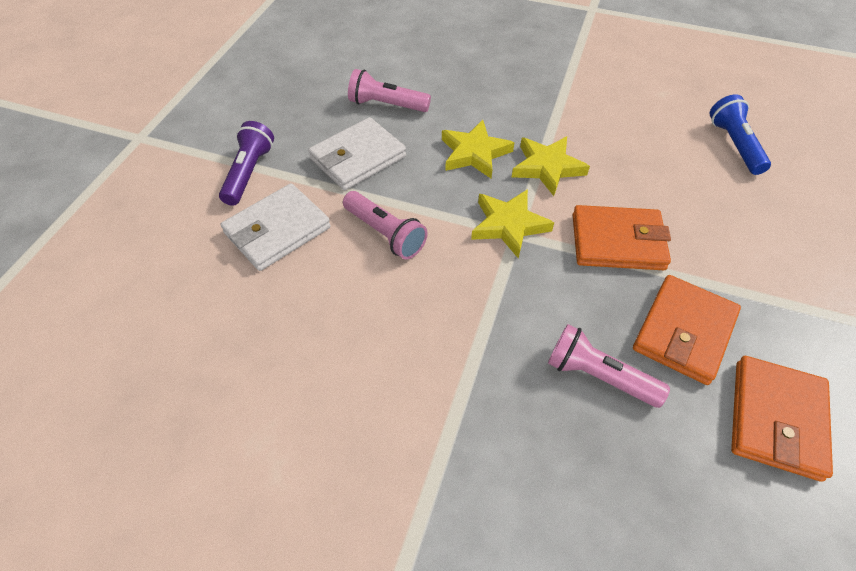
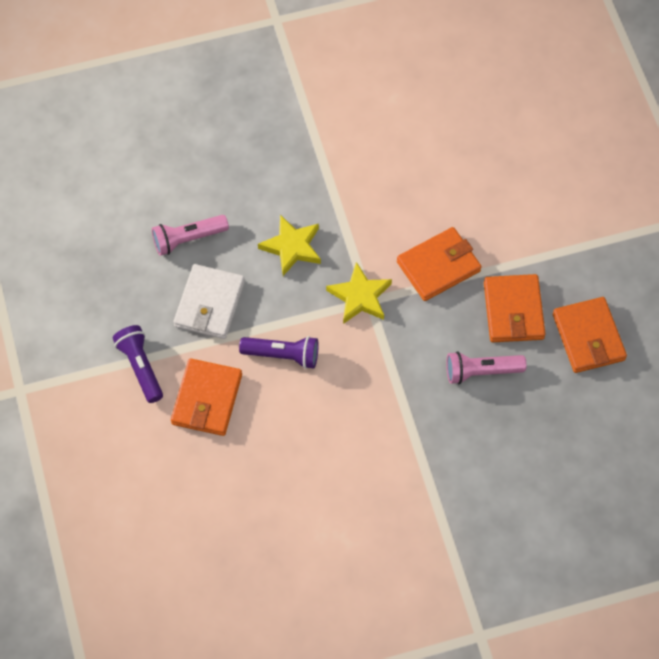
camera: 35 degrees left, 10 degrees up
(277, 230) = (207, 399): white wallet -> orange wallet
(385, 233) = (283, 355): pink flashlight -> purple flashlight
(547, 167) = (353, 229): yellow star -> none
(734, 145) = (471, 126): blue flashlight -> none

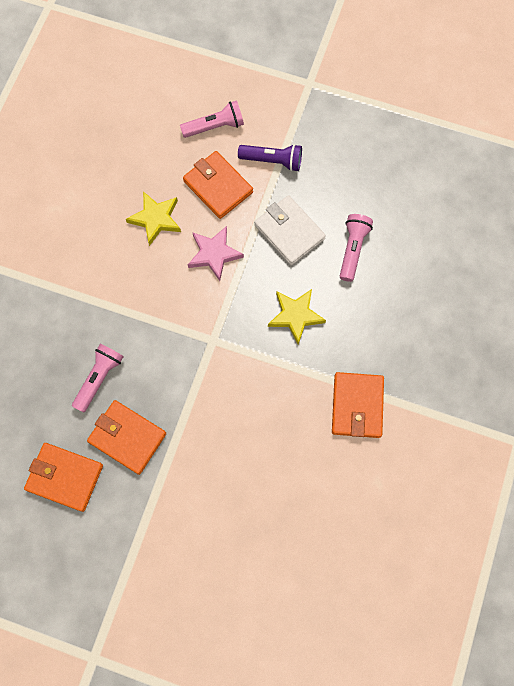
camera: 125 degrees right, 10 degrees up
(138, 448) = (215, 126): none -> pink flashlight
(283, 355) = (214, 254): purple flashlight -> pink star
(360, 296) = (220, 336): yellow star -> yellow star (156, 219)
(438, 266) = (204, 409): orange wallet -> orange wallet (357, 406)

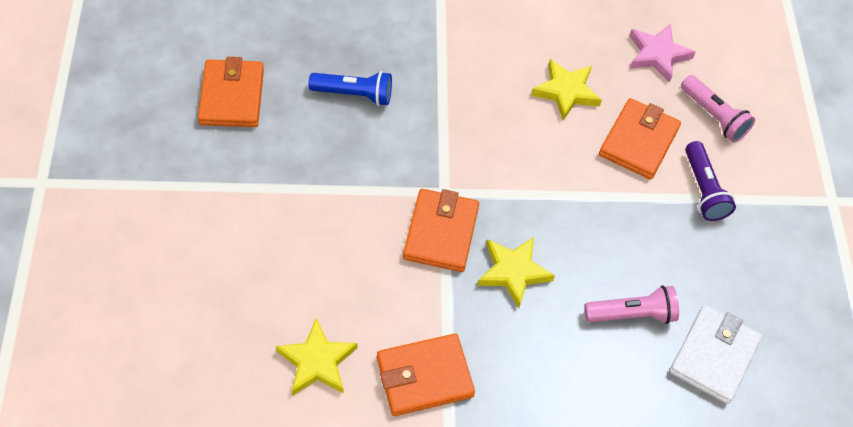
camera: 65 degrees right, 15 degrees down
(99, 378) = (354, 94): pink flashlight -> blue flashlight
(127, 437) = (296, 141): orange wallet -> orange wallet (441, 233)
(214, 254) = (551, 162): pink star -> pink star (657, 55)
(289, 232) = (619, 234): white wallet -> white wallet (713, 356)
(323, 477) = (317, 361): none -> yellow star

